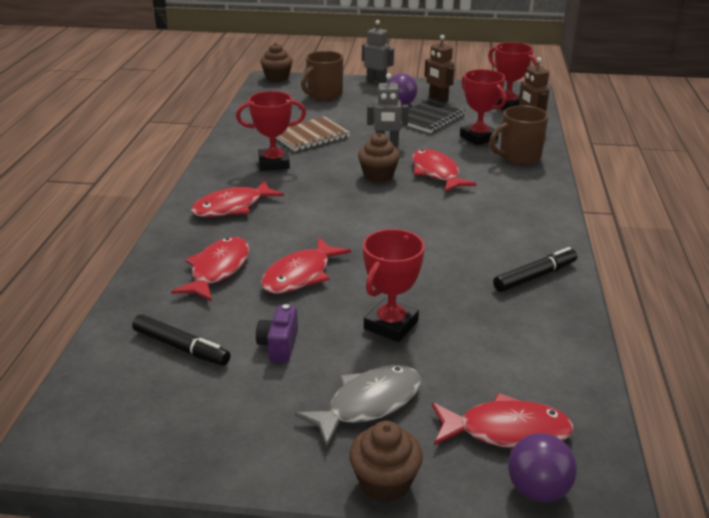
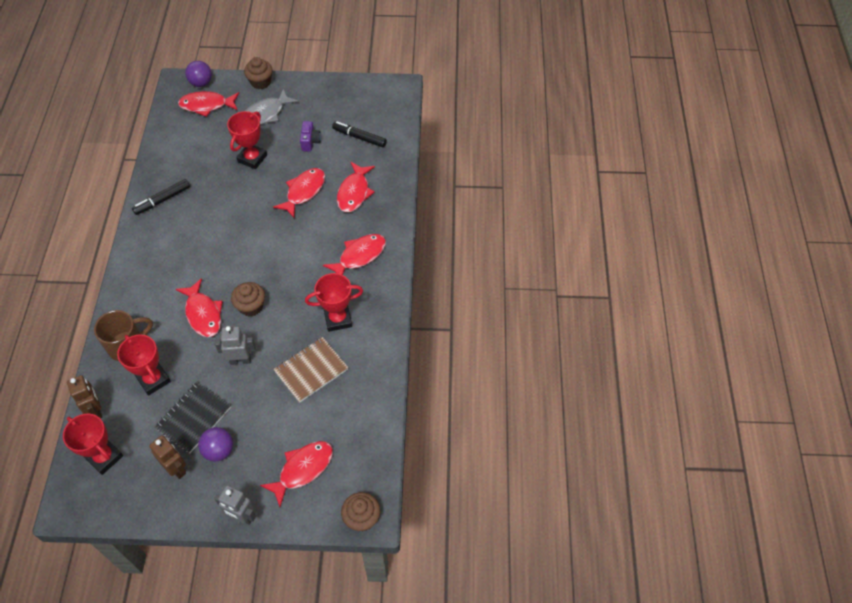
camera: 175 degrees right, 25 degrees up
(324, 95) = (302, 469): brown mug -> red fish

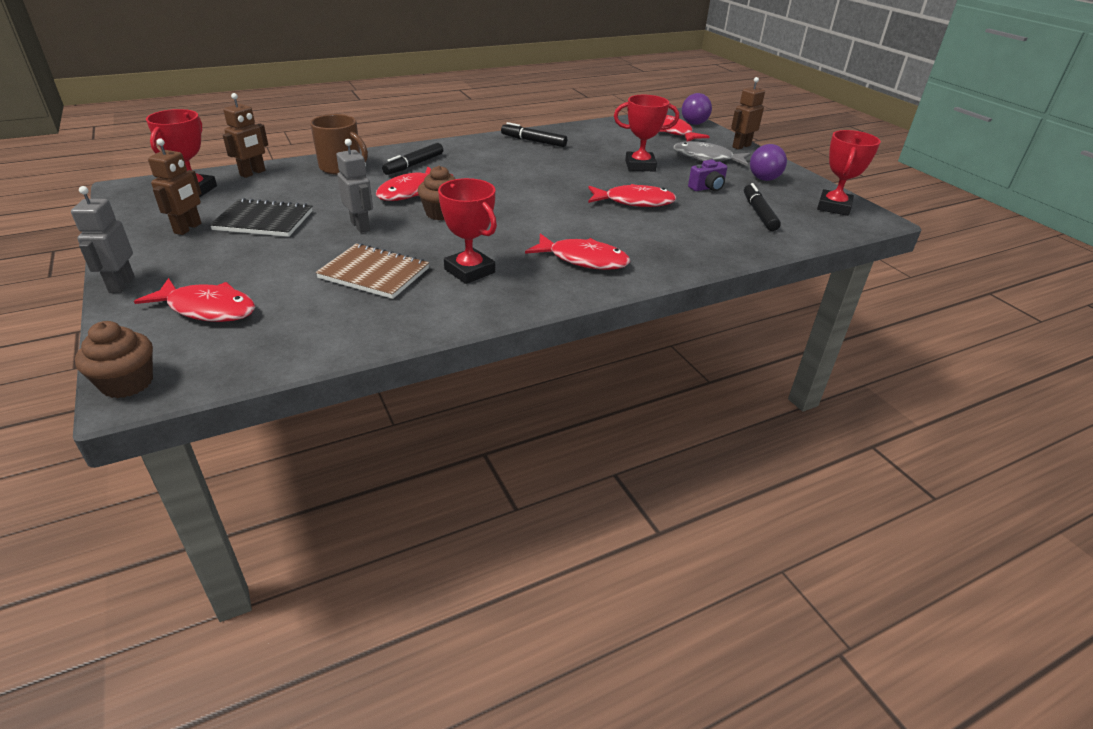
camera: 60 degrees right, 20 degrees down
(153, 379) = (306, 189): red trophy -> red trophy (833, 207)
(155, 295) = (414, 165): none -> black marker
(219, 450) = (222, 246): purple ball -> purple ball (764, 179)
(260, 82) = (741, 146): brown cupcake -> brown robot
(354, 192) = (675, 231): red fish -> none

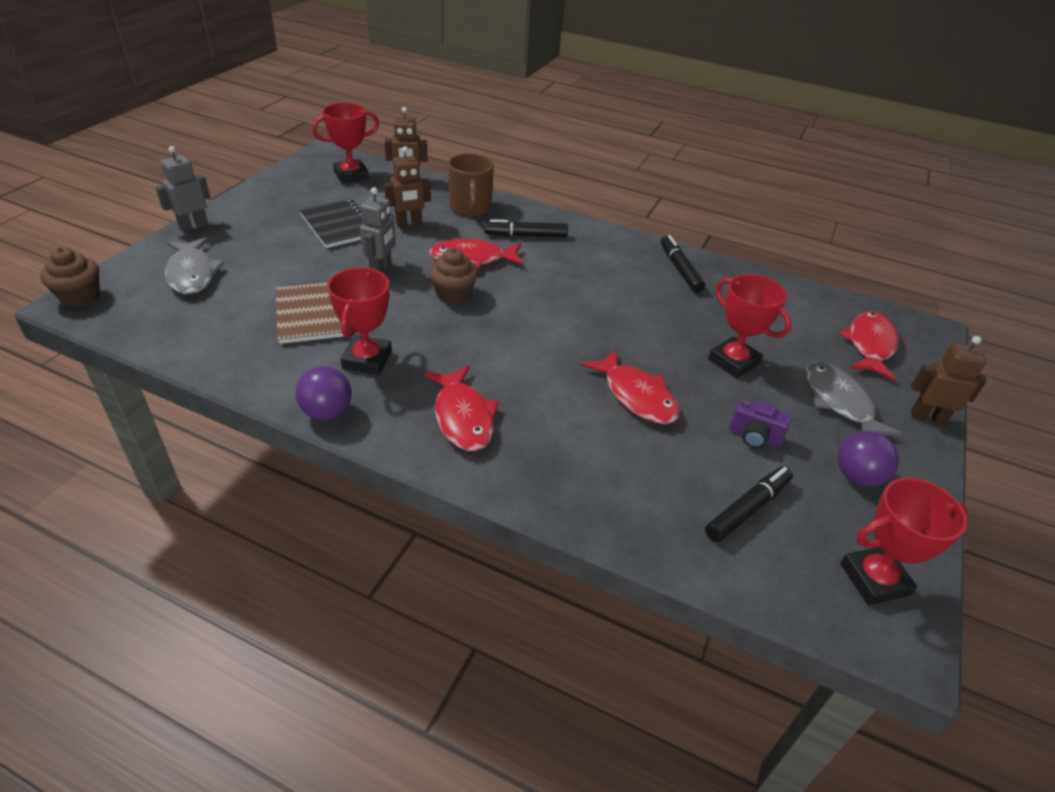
camera: 50 degrees right, 5 degrees up
(188, 228) = (293, 205): brown robot -> brown robot (409, 224)
(208, 309) = (192, 274): red fish -> grey fish
(694, 124) = (926, 351): purple ball -> purple ball (327, 412)

